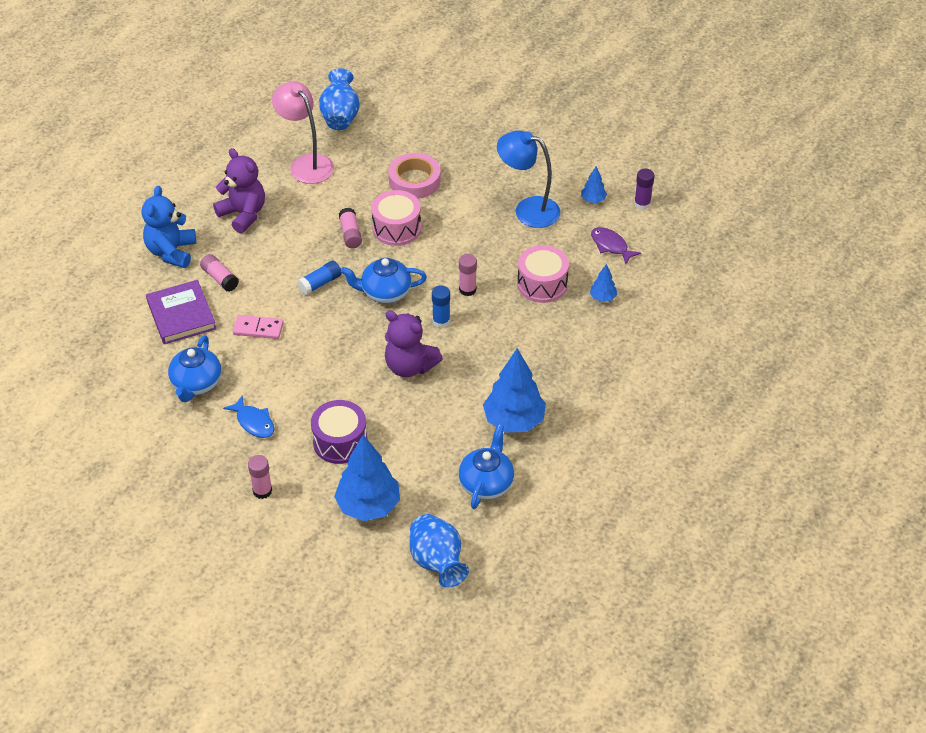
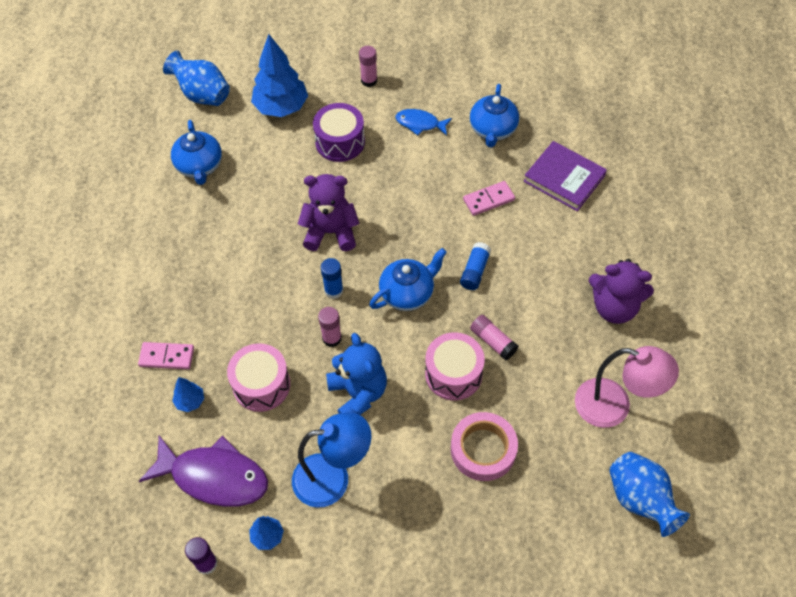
camera: 150 degrees right, 10 degrees up
(171, 252) = (635, 232): blue teddy bear -> blue teddy bear (358, 394)
(196, 384) = (493, 130): blue teapot -> blue teapot turned 150 degrees counterclockwise
(220, 278) = (567, 229): pink glue stick -> none
(514, 421) = (207, 228): blue tree -> none
(605, 335) = (167, 357): none -> pink domino
(611, 246) = (214, 477): purple fish -> purple fish, size x1.84

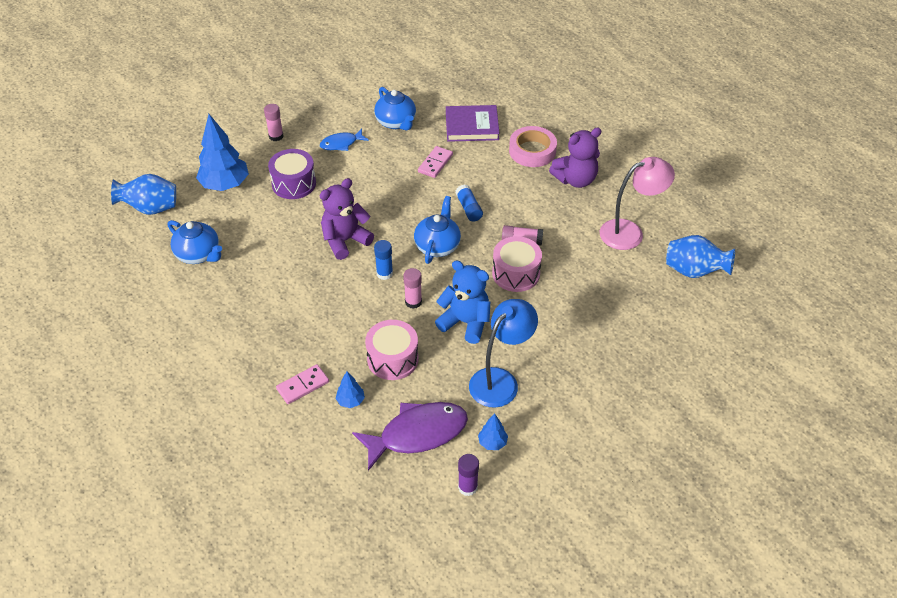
camera: 40 degrees left, 10 degrees down
(483, 449) = (578, 303): pink tape -> pink tape (532, 151)

